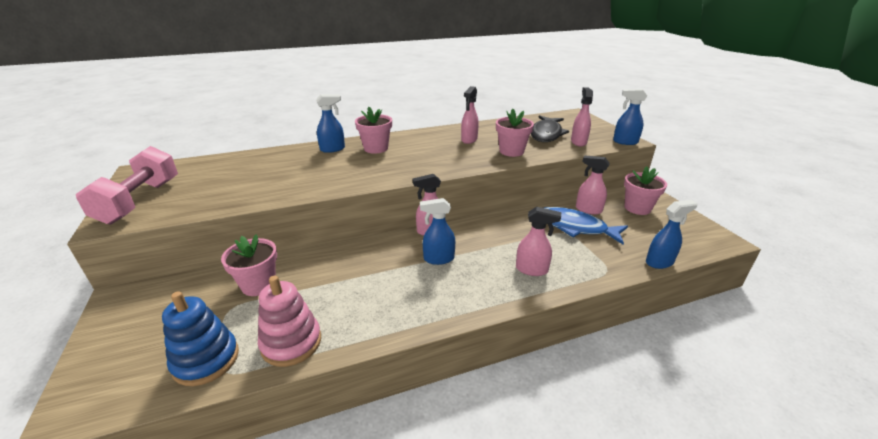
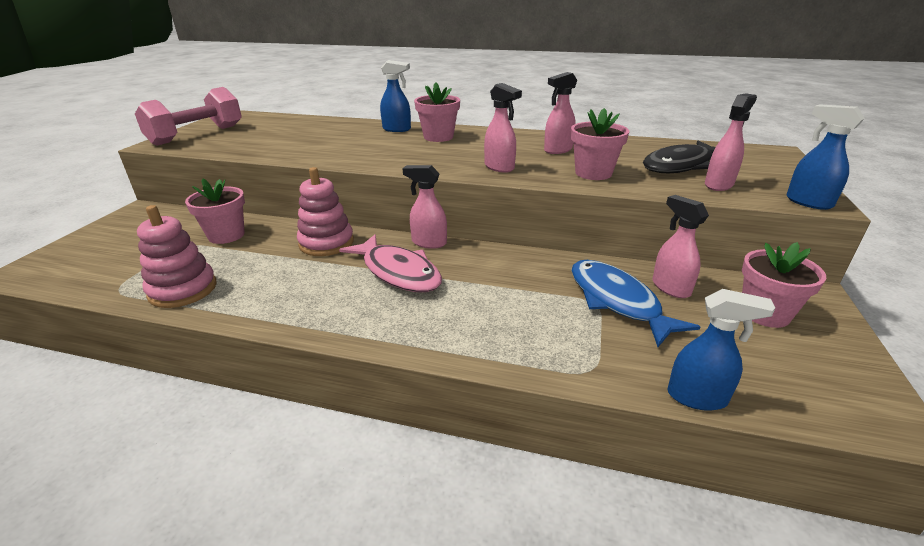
camera: 35 degrees right, 0 degrees up
(206, 360) = (120, 275): blue stacking toy -> none
(357, 258) = (326, 243): none -> pink stacking toy
(438, 259) = (398, 272): blue spray bottle -> pink fish
(532, 270) = (485, 325): pink spray bottle -> pink spray bottle (499, 167)

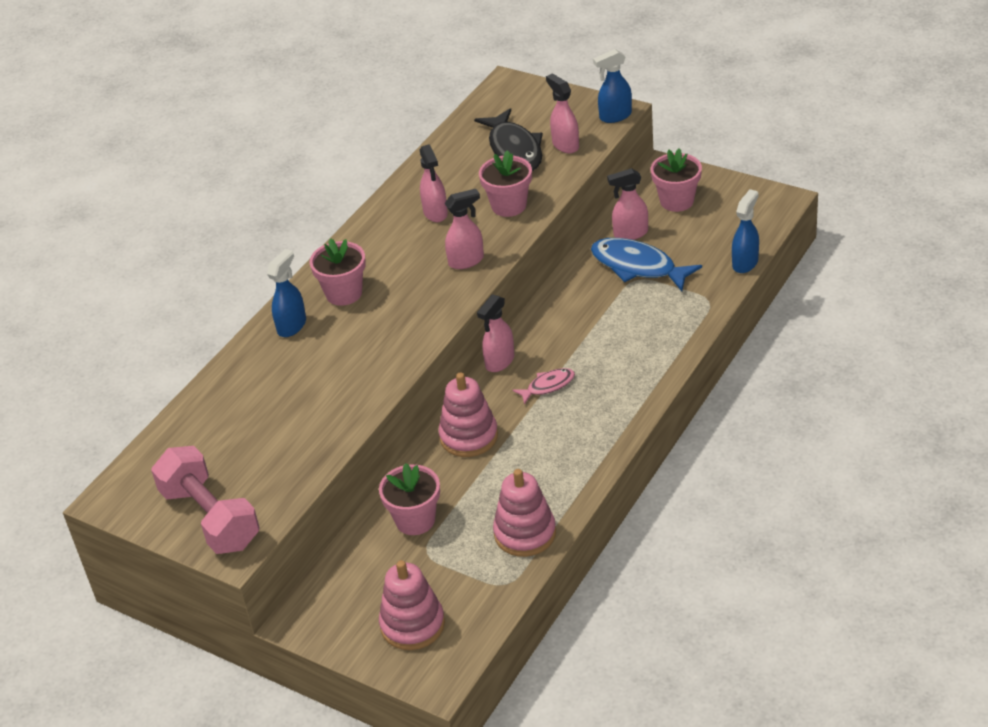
camera: 70 degrees left, 10 degrees up
(98, 252) = (412, 625): none -> pink stacking toy
(398, 272) = (548, 386): pink fish -> pink fish, size x0.53
(617, 301) = (638, 266): blue fish -> blue fish turned 45 degrees clockwise

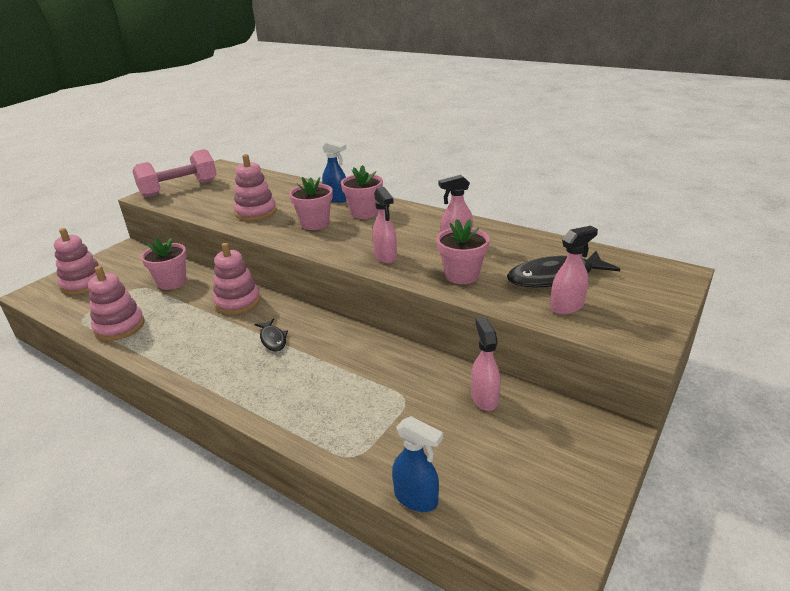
camera: 90 degrees right, 10 degrees down
(325, 398) = (256, 212): none -> pink stacking toy
(499, 362) = (315, 315): pink spray bottle -> none
(548, 386) = (273, 339): pink fish -> black fish
(615, 116) = (633, 341): blue spray bottle -> none
(638, 266) = (426, 401): blue fish -> none
(676, 201) = (547, 441): pink flower pot -> pink flower pot (315, 224)

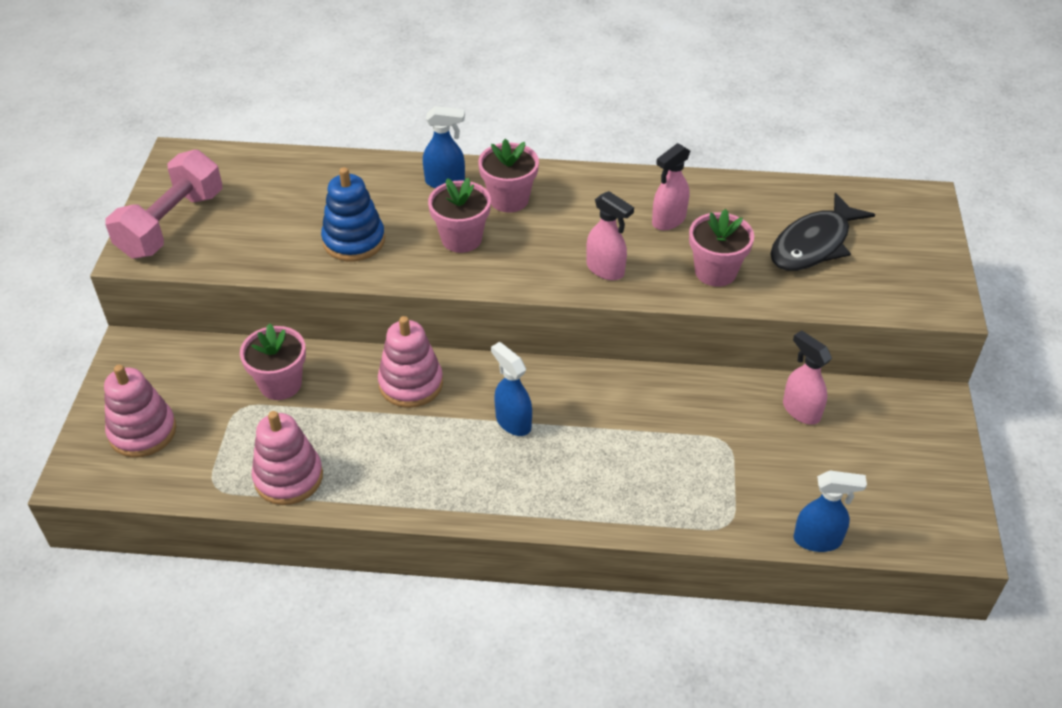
camera: 30 degrees left, 15 degrees up
(256, 212) = (354, 240): pink stacking toy -> blue stacking toy
(273, 339) = (513, 422): black fish -> blue spray bottle
(567, 307) = (851, 282): pink spray bottle -> none

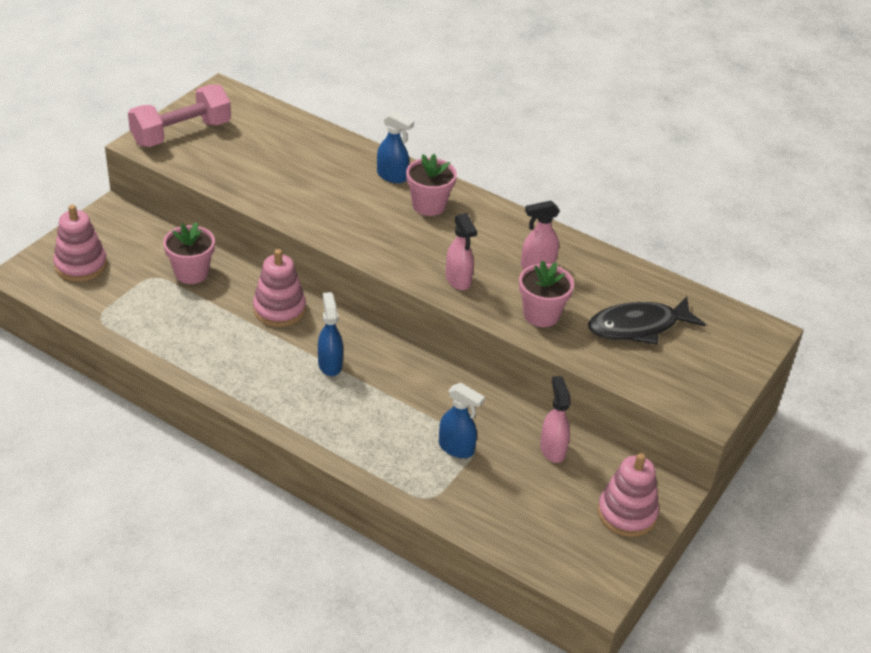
camera: 25 degrees right, 5 degrees down
(288, 477) = (150, 333): pink stacking toy -> pink stacking toy (627, 513)
(354, 240) = (294, 190): blue stacking toy -> none
(461, 239) = (371, 218): pink flower pot -> none
(818, 540) = (486, 538): blue spray bottle -> blue spray bottle (456, 448)

